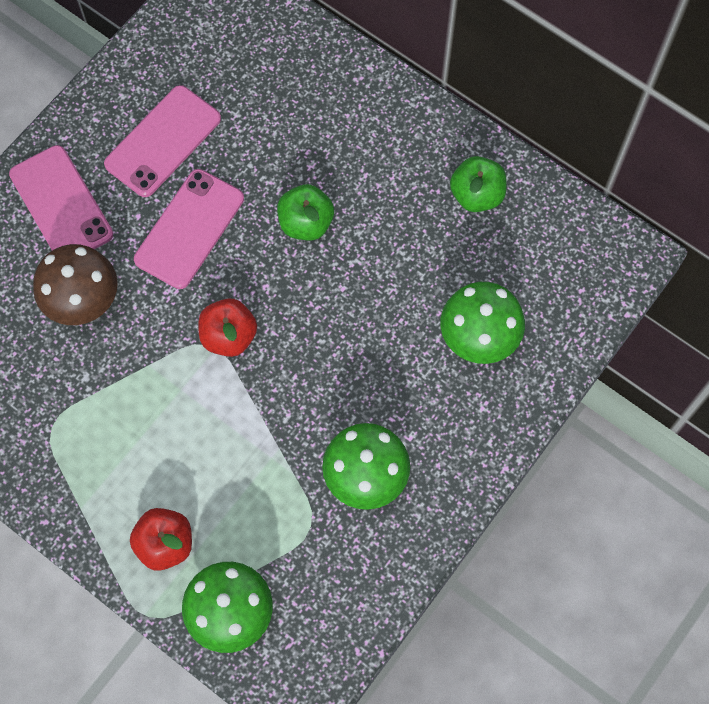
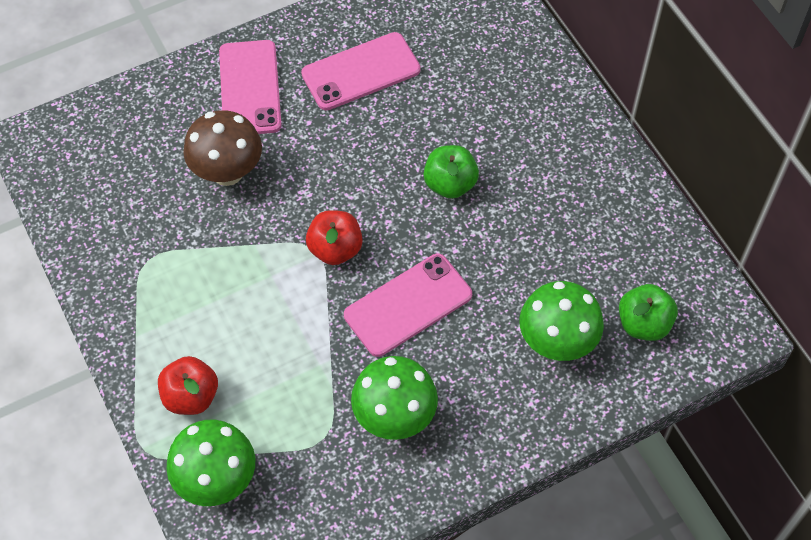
camera: 25 degrees right, 10 degrees down
(189, 229) = (347, 149): pink phone -> pink phone (408, 305)
(476, 195) = (615, 221): green apple -> green apple (643, 324)

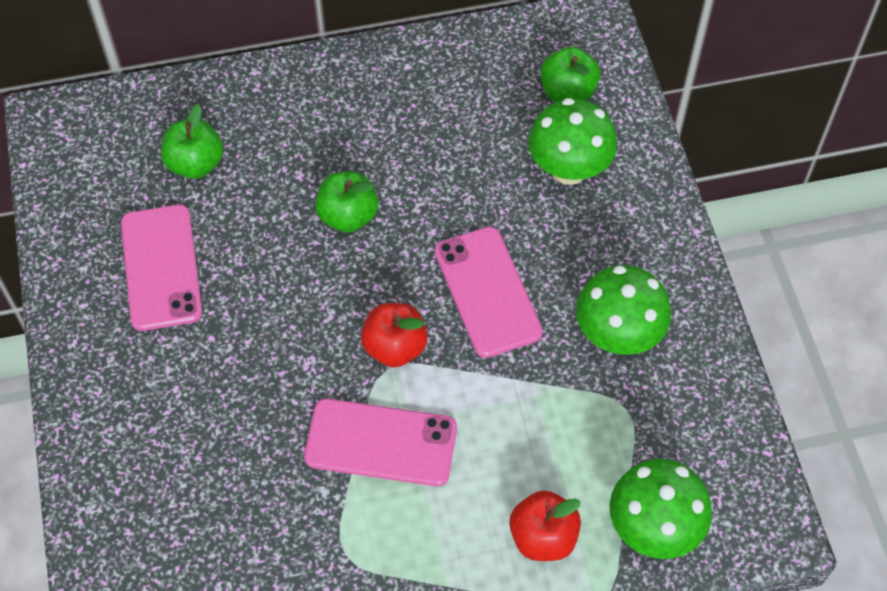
camera: 75 degrees left, 0 degrees up
(227, 172) = (250, 440): brown mushroom -> none
(249, 88) = (136, 391): pink phone -> pink phone (381, 443)
(464, 65) = (195, 163): none -> green apple

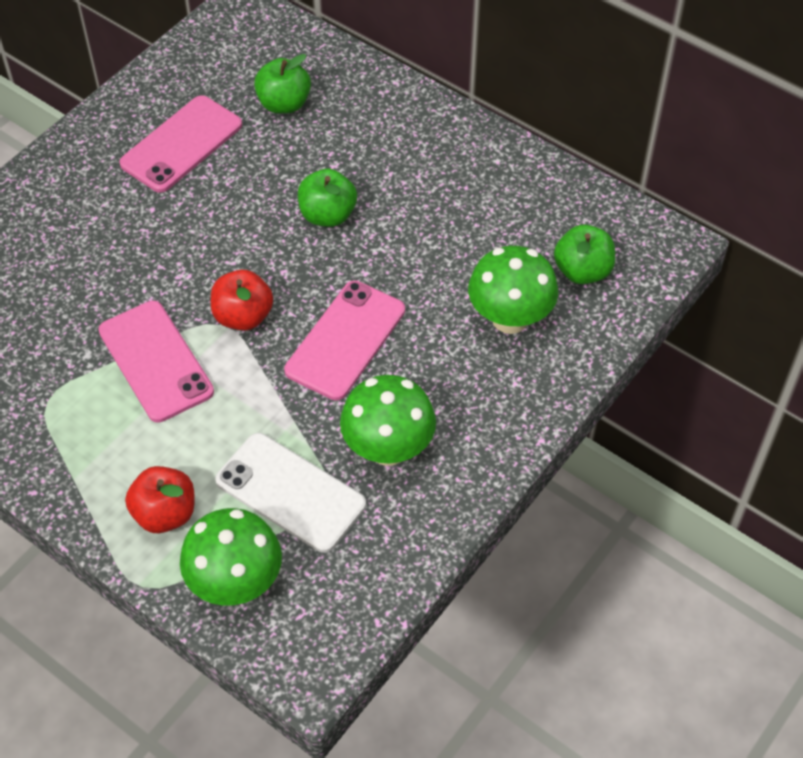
camera: 50 degrees right, 5 degrees down
(600, 431) = (290, 492): none -> white phone

